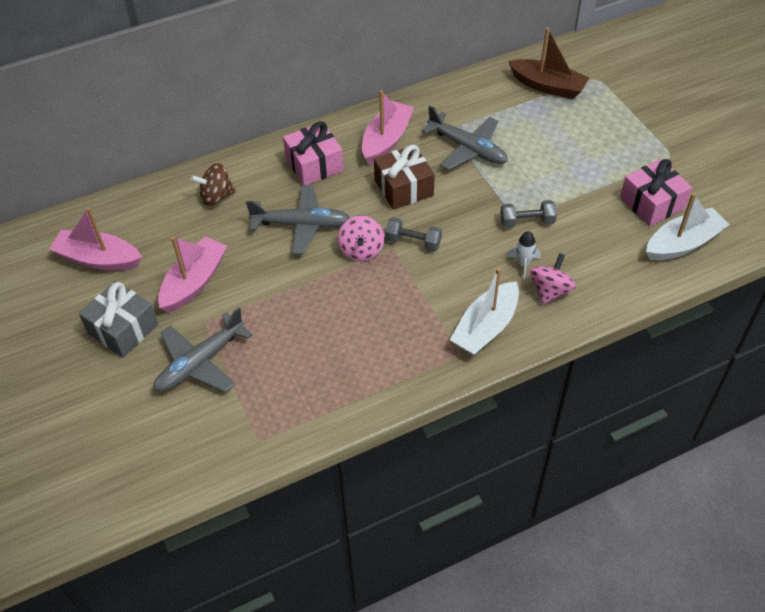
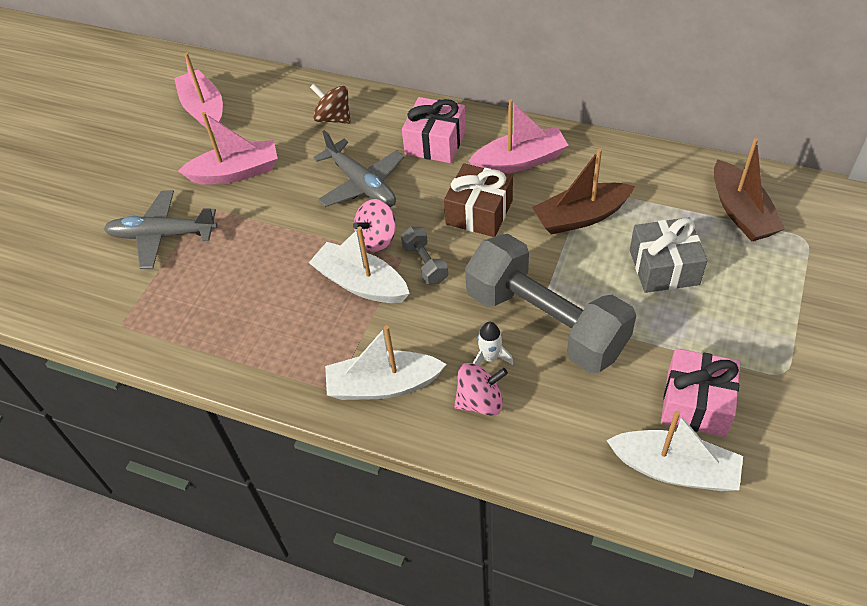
camera: 50 degrees right, 0 degrees up
(123, 329) = (153, 172): grey gift -> grey gift (664, 267)
(389, 283) = (361, 283): none -> white boat
(467, 148) = (581, 217): grey plane -> brown boat
(527, 222) = (545, 323): grey dumbbell -> grey dumbbell, size x2.46

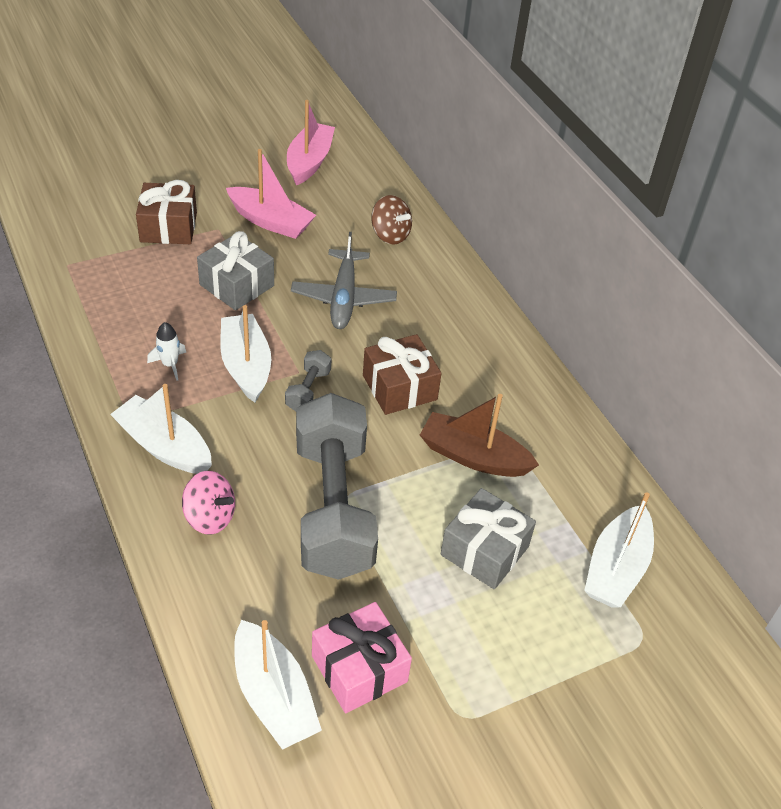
camera: 35 degrees right, 5 degrees down
(163, 235) = (168, 227): grey plane -> brown gift
(275, 235) = (236, 285): none -> grey gift
(333, 118) = (390, 235): brown spinning top -> brown spinning top turned 150 degrees clockwise
(377, 239) = (300, 345): pink spinning top -> none
(435, 142) = (440, 310): pink gift -> none
(490, 358) = (259, 494): white rocket -> white rocket (170, 364)
(520, 161) = (486, 376): pink boat -> none
(741, 212) = (616, 568): brown boat -> white boat

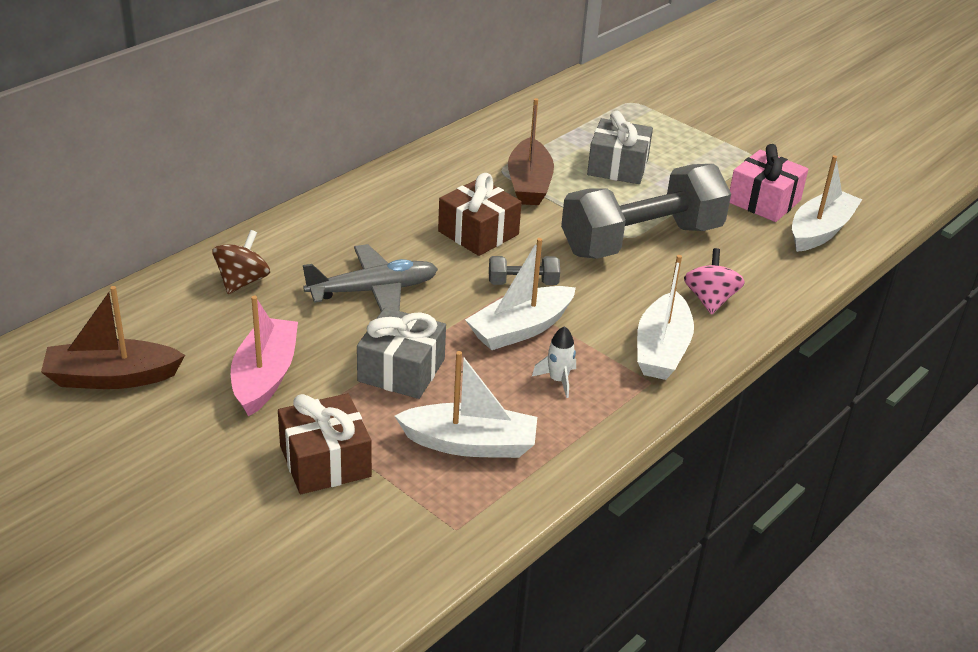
camera: 110 degrees left, 10 degrees down
(309, 162) = (112, 377): pink boat -> brown boat
(616, 568) = (583, 115): white boat -> white boat (470, 444)

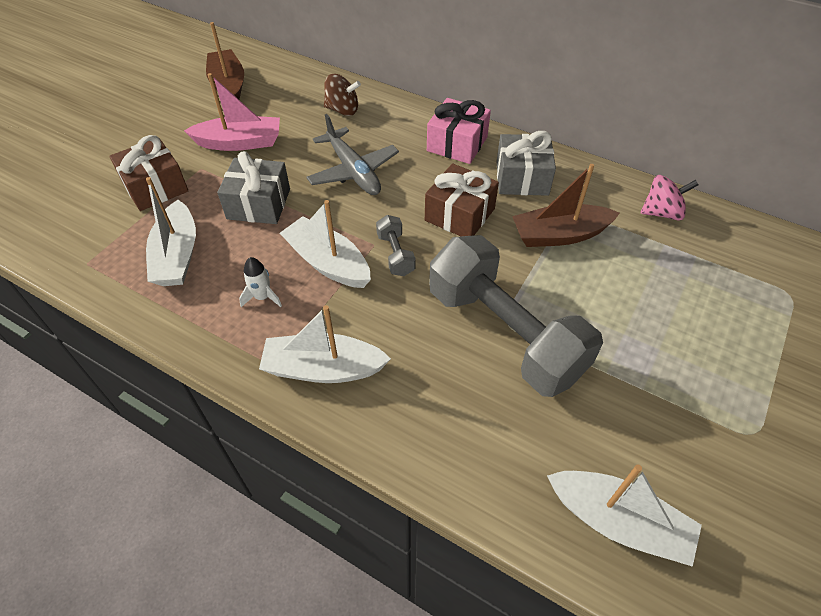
camera: 80 degrees right, 15 degrees up
(618, 167) = (637, 298): grey gift -> grey gift (522, 178)
(710, 300) = (419, 404): pink spinning top -> pink spinning top (661, 212)
(764, 201) = (652, 449): pink gift -> pink gift (457, 144)

